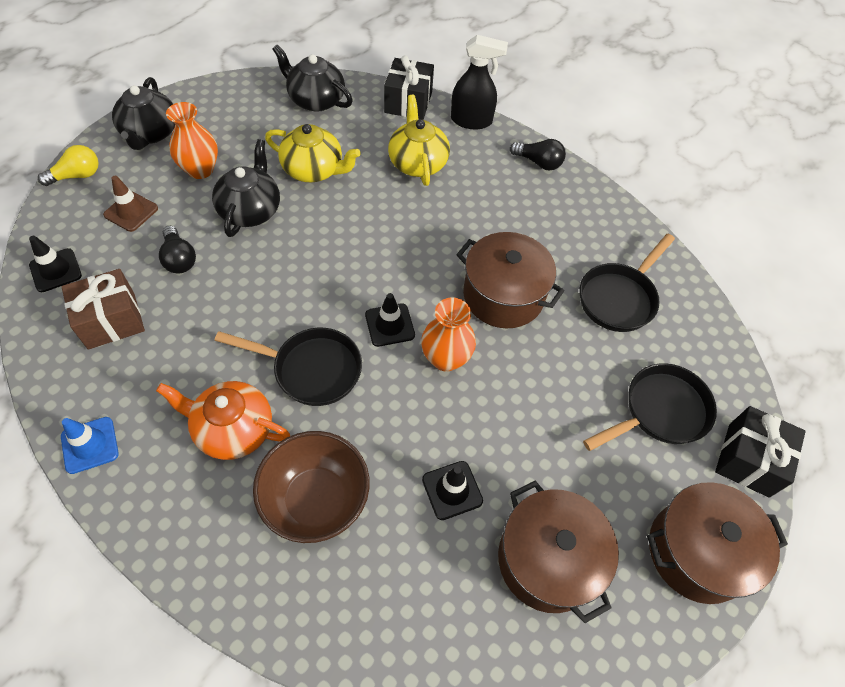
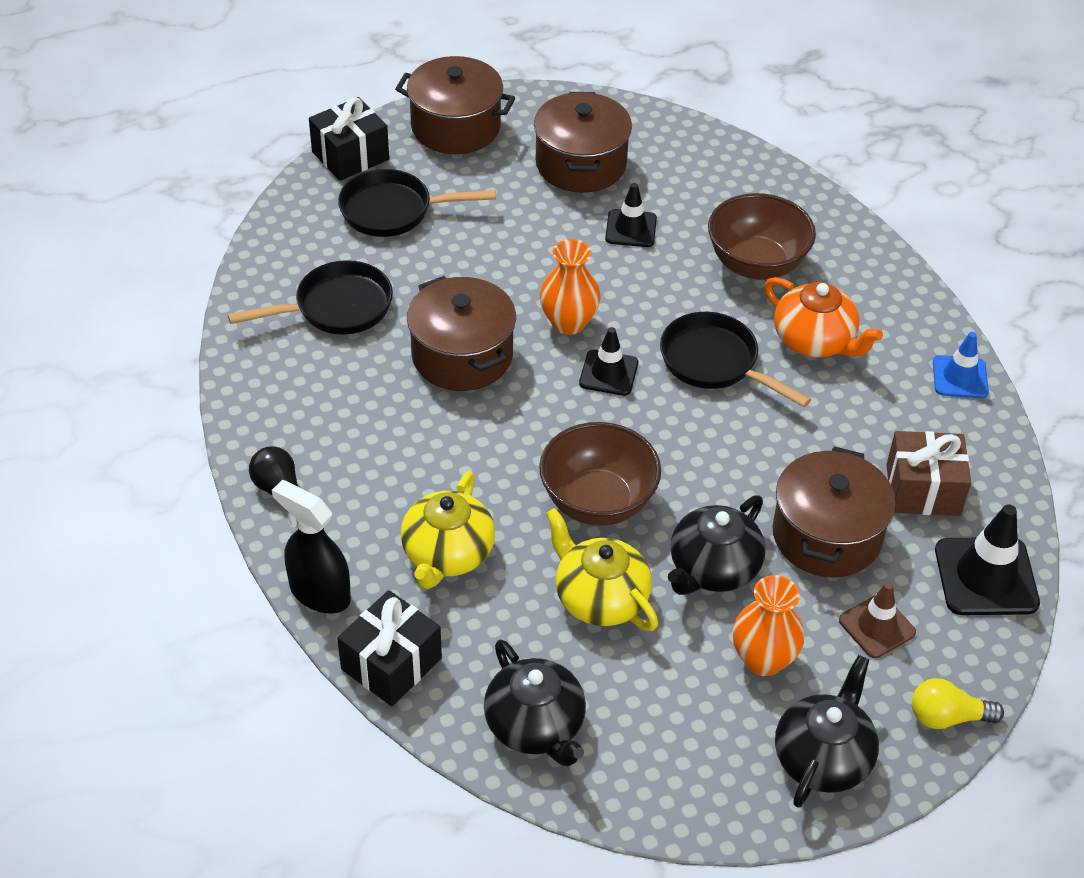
camera: 150 degrees left, 10 degrees down
(55, 270) = (986, 577): black traffic cone -> black traffic cone, size x1.59
(179, 259) = (826, 535): black light bulb -> brown pot
(345, 225) = (598, 502): none -> brown bowl

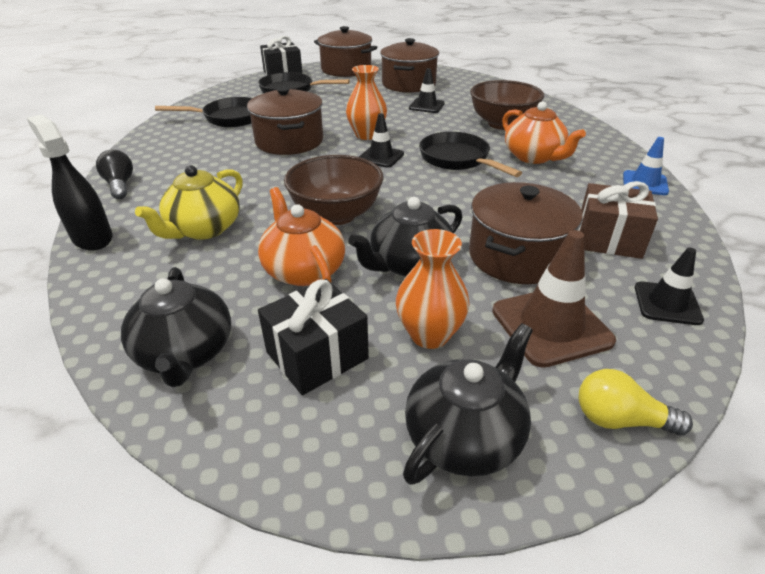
camera: 15 degrees right, 10 degrees down
(391, 664) = (103, 288): black gift -> black gift (317, 355)
(600, 598) = (303, 270): yellow teapot -> orange teapot
(877, 626) = (551, 326): brown traffic cone -> brown traffic cone, size x1.59
(986, 577) = (667, 303): black traffic cone -> black traffic cone, size x0.63

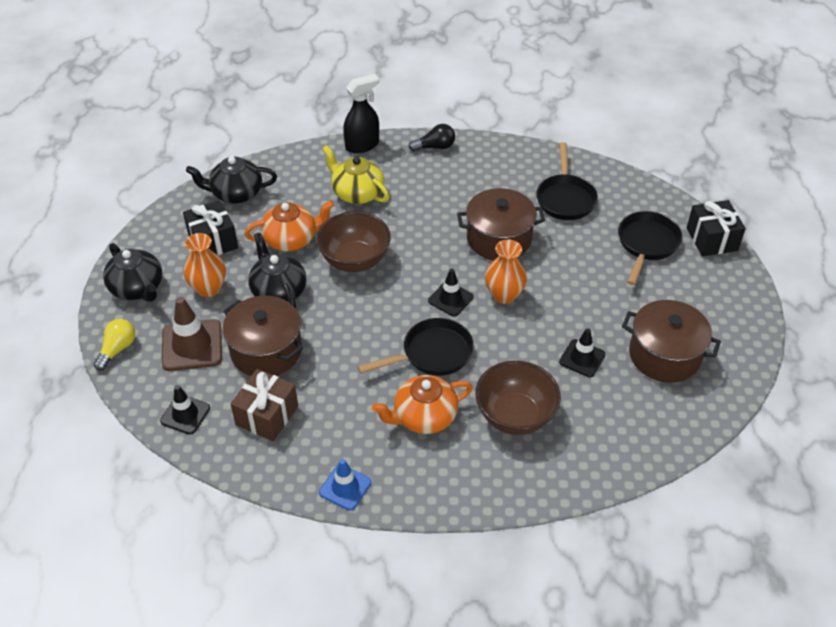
camera: 100 degrees right, 10 degrees up
(346, 69) = (729, 300): brown pot -> none

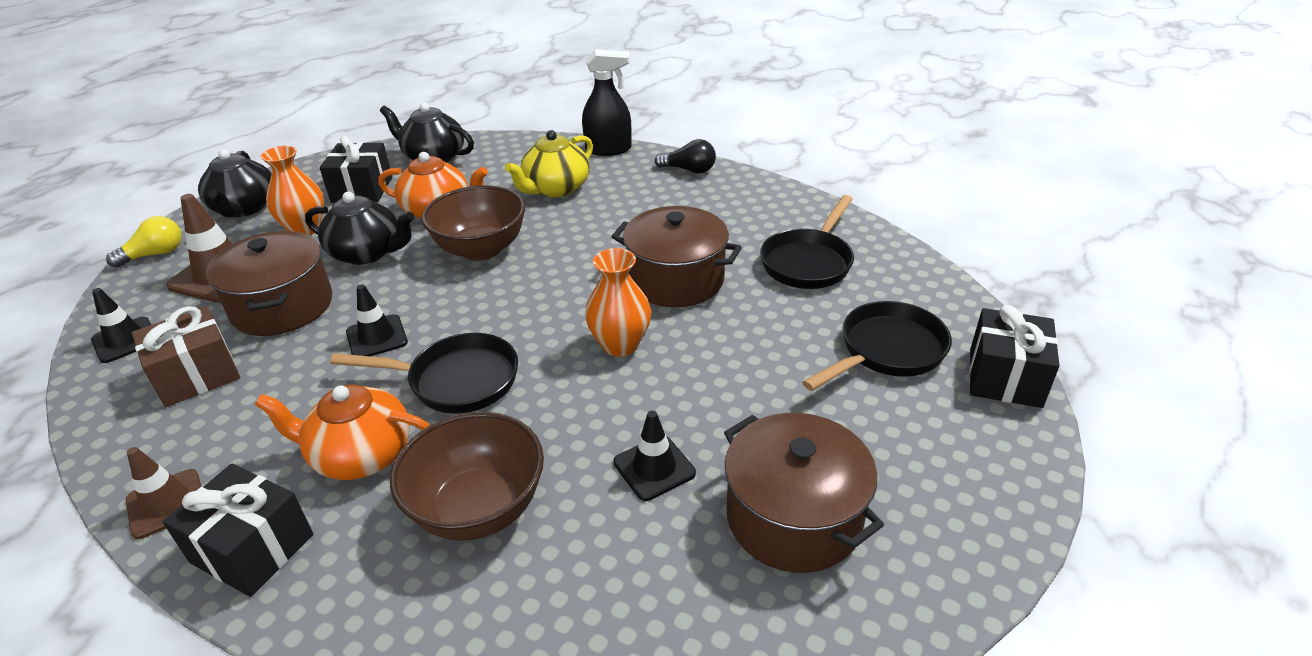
camera: 30 degrees right, 10 degrees down
(278, 291) = (367, 253): black teapot -> black teapot turned 105 degrees clockwise
(345, 487) = (166, 503): blue traffic cone -> brown traffic cone
(357, 193) = (555, 188): yellow teapot -> yellow teapot turned 120 degrees counterclockwise
(420, 485) = (252, 548): none -> black gift
(450, 299) = (547, 325): black traffic cone -> black traffic cone (377, 337)

